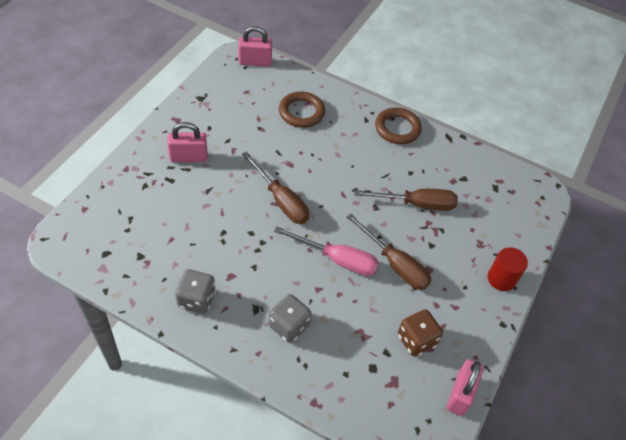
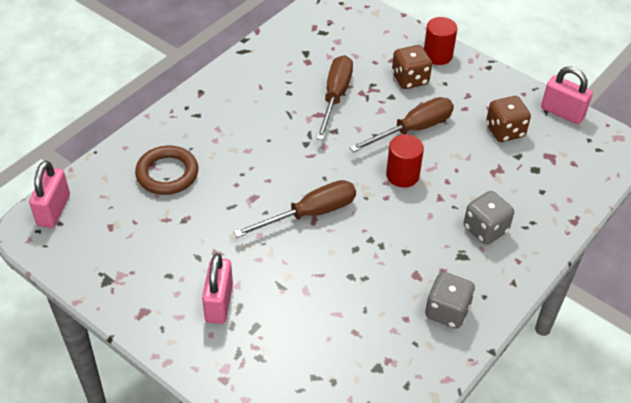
camera: 75 degrees left, 5 degrees down
(337, 259) = (402, 175): pink screwdriver -> red cylinder
(397, 128) = (219, 90): brown ring -> none
(459, 258) = (410, 79): none -> brown dice

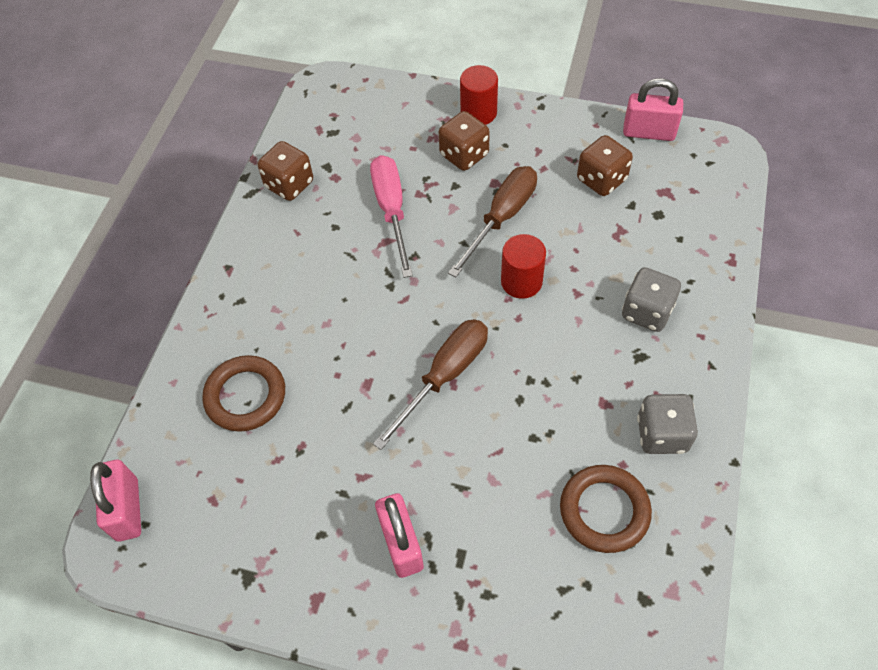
camera: 20 degrees left, 10 degrees up
(272, 55) = (289, 184): none -> brown dice
(335, 96) = (392, 210): brown screwdriver -> pink screwdriver
(374, 341) = (604, 510): none -> brown ring

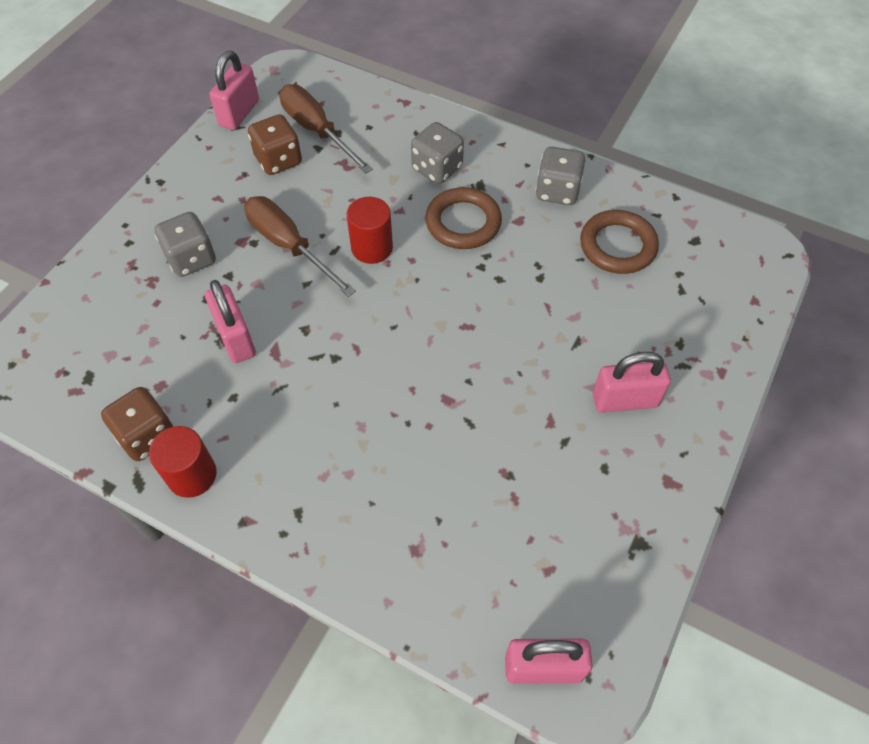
camera: 80 degrees left, 0 degrees up
(245, 396) = (430, 521): brown ring -> brown ring (463, 222)
(392, 210) = (236, 338): pink screwdriver -> pink padlock
(444, 376) = (458, 331): brown screwdriver -> brown screwdriver (317, 130)
(464, 155) = (191, 259): brown dice -> grey dice
(478, 113) = (139, 234): red cylinder -> red cylinder (192, 475)

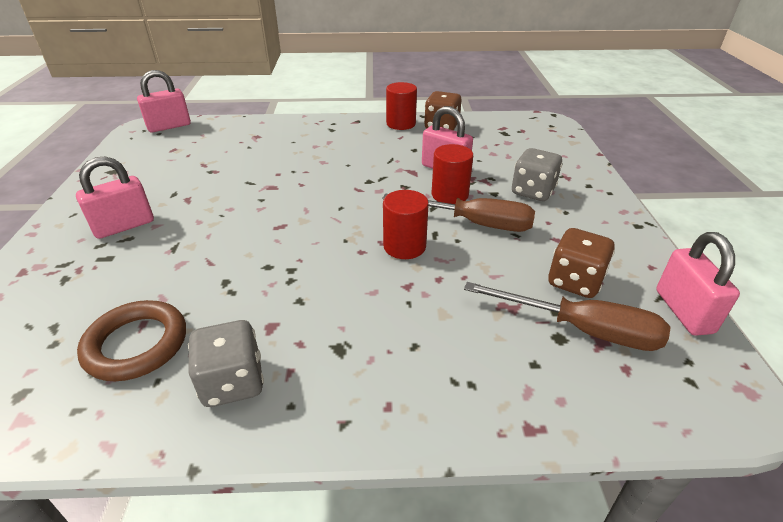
camera: 150 degrees right, 20 degrees down
(273, 293) = (449, 195): none -> red cylinder
(437, 168) = (404, 346): grey dice -> none
(463, 222) = (333, 299): brown ring -> none

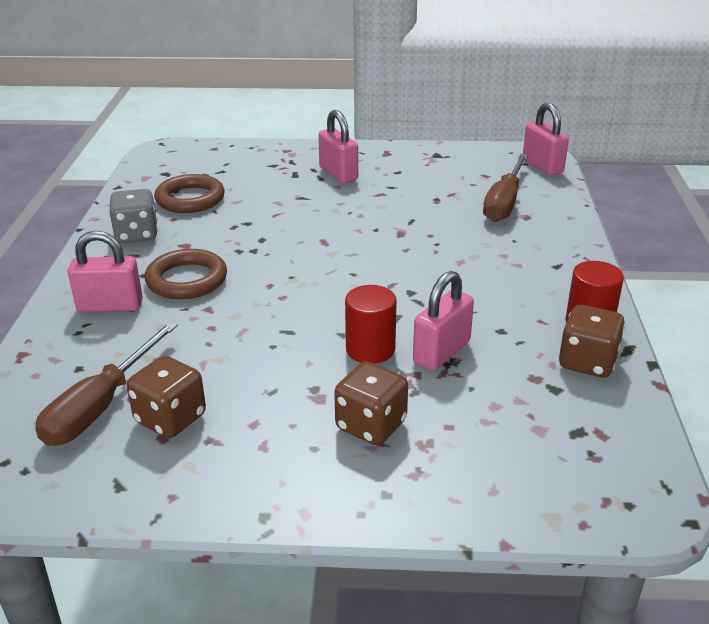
camera: 95 degrees right, 5 degrees down
(353, 310) = (187, 280): none -> brown ring
(404, 246) = (270, 310): red cylinder -> none
(474, 223) = (302, 361): brown screwdriver -> brown screwdriver (504, 203)
(532, 192) = (371, 425): grey dice -> brown dice
(683, 311) = (87, 494): pink padlock -> pink padlock (110, 306)

